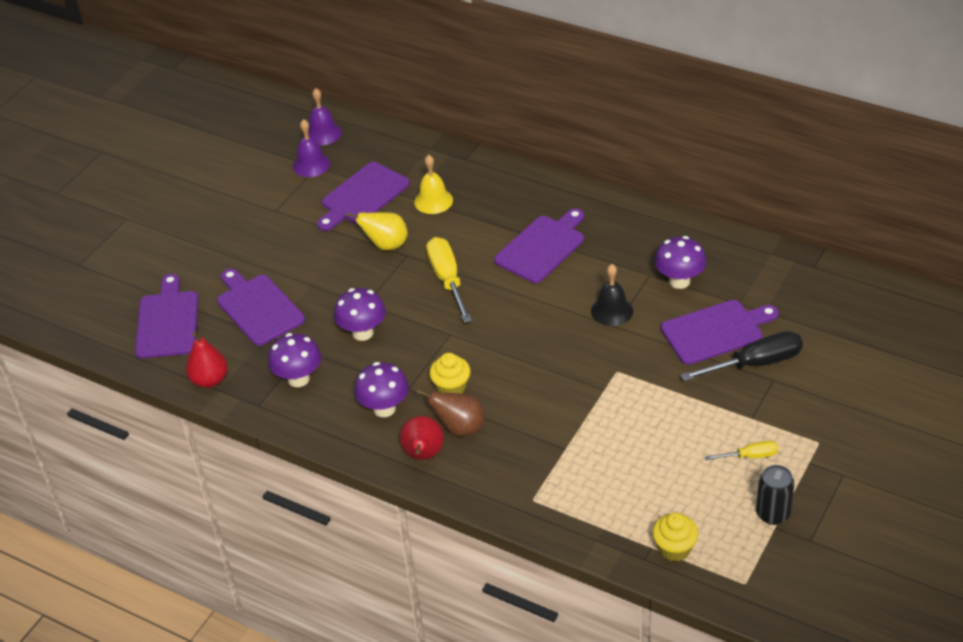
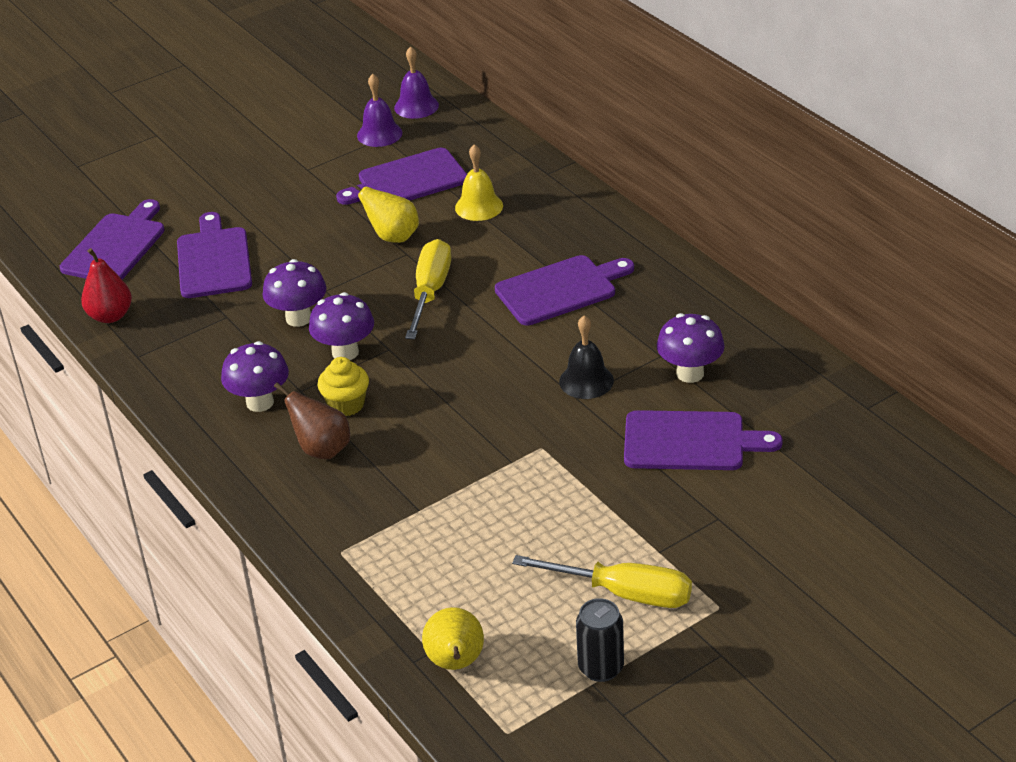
camera: 25 degrees right, 5 degrees down
(298, 379) = (197, 343): purple mushroom -> purple mushroom (345, 352)
(423, 455) = (262, 464): red pear -> none
(674, 549) = (456, 663): yellow cupcake -> yellow pear
(750, 456) = (623, 593): yellow screwdriver -> yellow screwdriver, size x1.85
(755, 363) = (710, 493): black screwdriver -> none

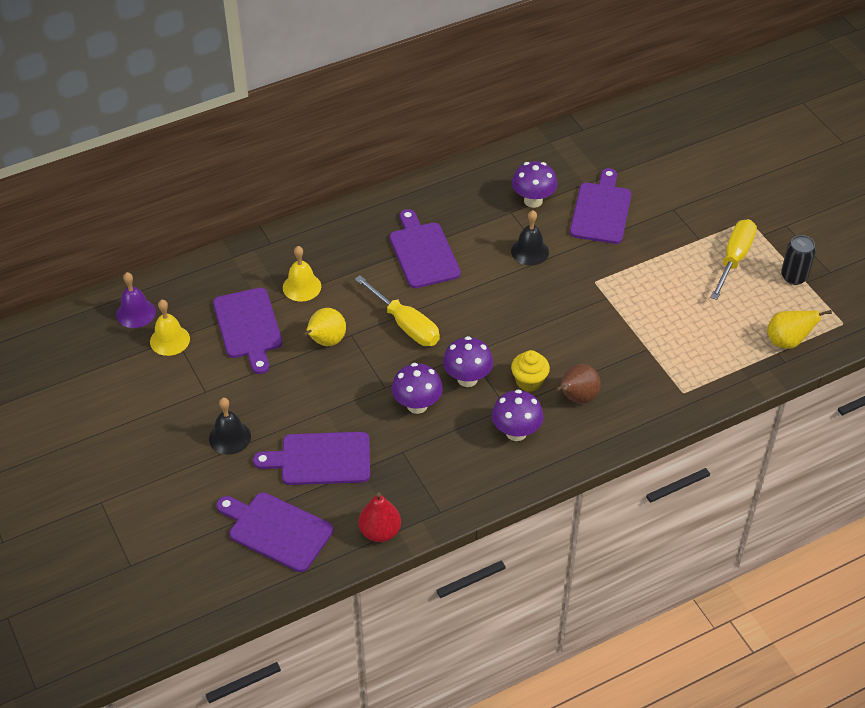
camera: 85 degrees left, 10 degrees up
(243, 195) = (230, 437): none -> black bell
(379, 134) = (170, 340): purple bell -> yellow bell
(430, 292) = (405, 324): yellow screwdriver -> yellow screwdriver turned 150 degrees counterclockwise

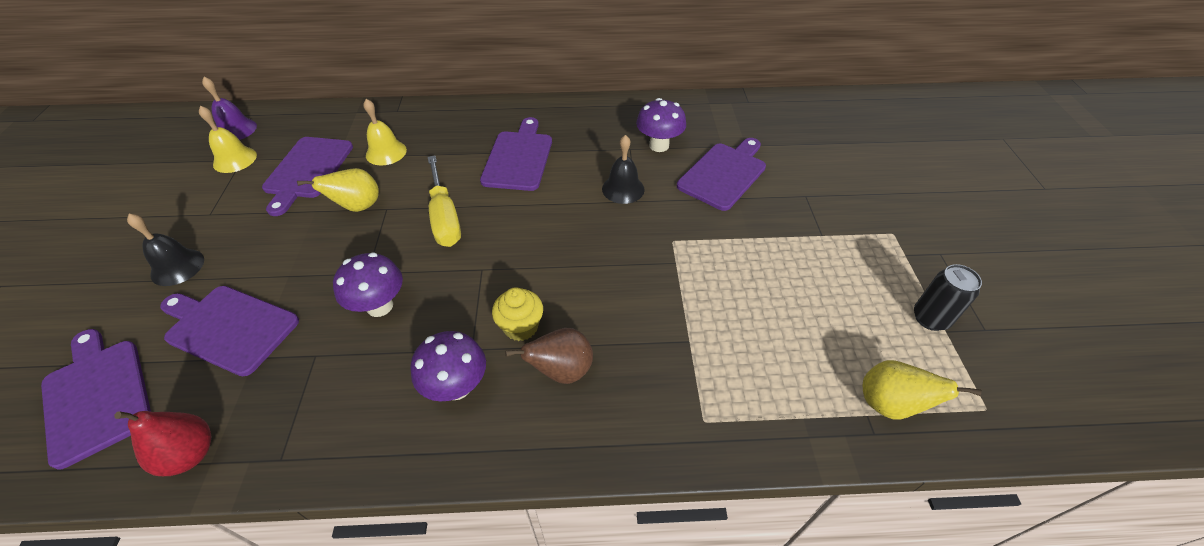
camera: 25 degrees right, 0 degrees up
(467, 379) = (456, 297): purple mushroom -> none
(734, 259) = (855, 270): yellow screwdriver -> none

